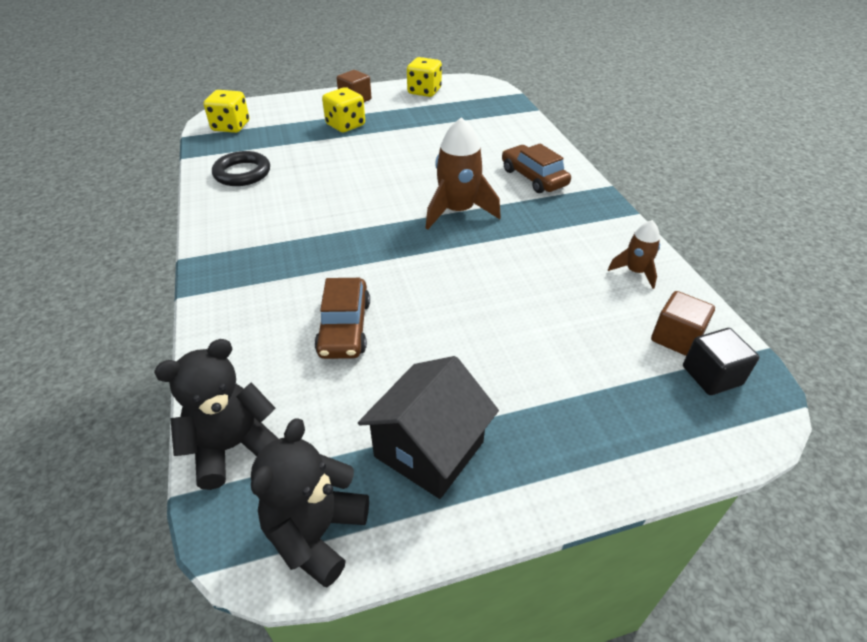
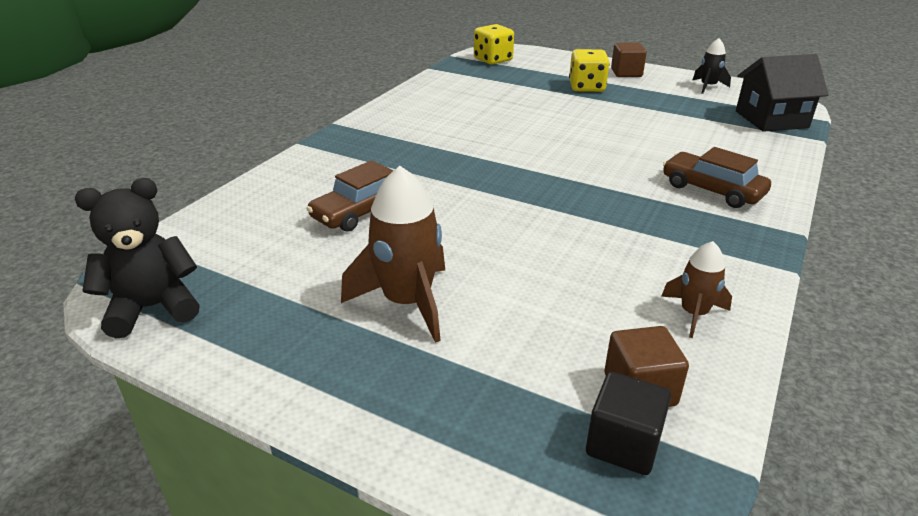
camera: 45 degrees right, 10 degrees down
(233, 447) = (192, 235): black teddy bear -> none
(242, 173) = (453, 90): black ring -> none
(424, 91) = (708, 86): yellow dice -> black rocket
(429, 449) = (287, 314): black house -> black house (771, 119)
(457, 211) = (583, 182): brown rocket -> brown rocket (407, 302)
(533, 177) = (712, 190): brown car -> brown car turned 60 degrees counterclockwise

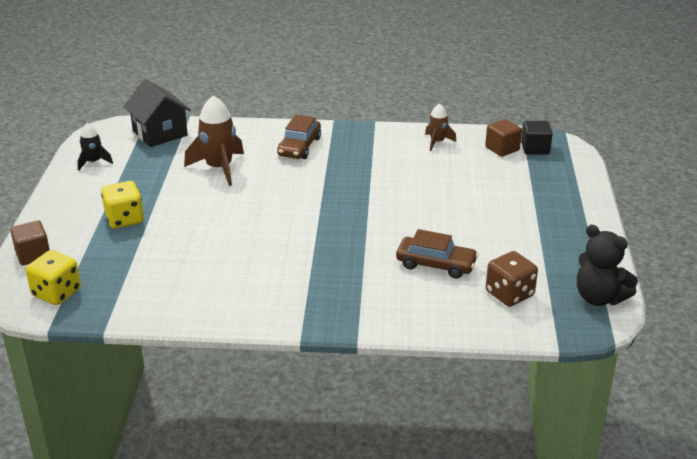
camera: 115 degrees left, 0 degrees up
(252, 241) = (509, 294): none -> brown dice
(407, 302) = (507, 217): brown rocket -> brown rocket (219, 168)
(626, 73) = (70, 205): brown cube -> brown cube (33, 255)

